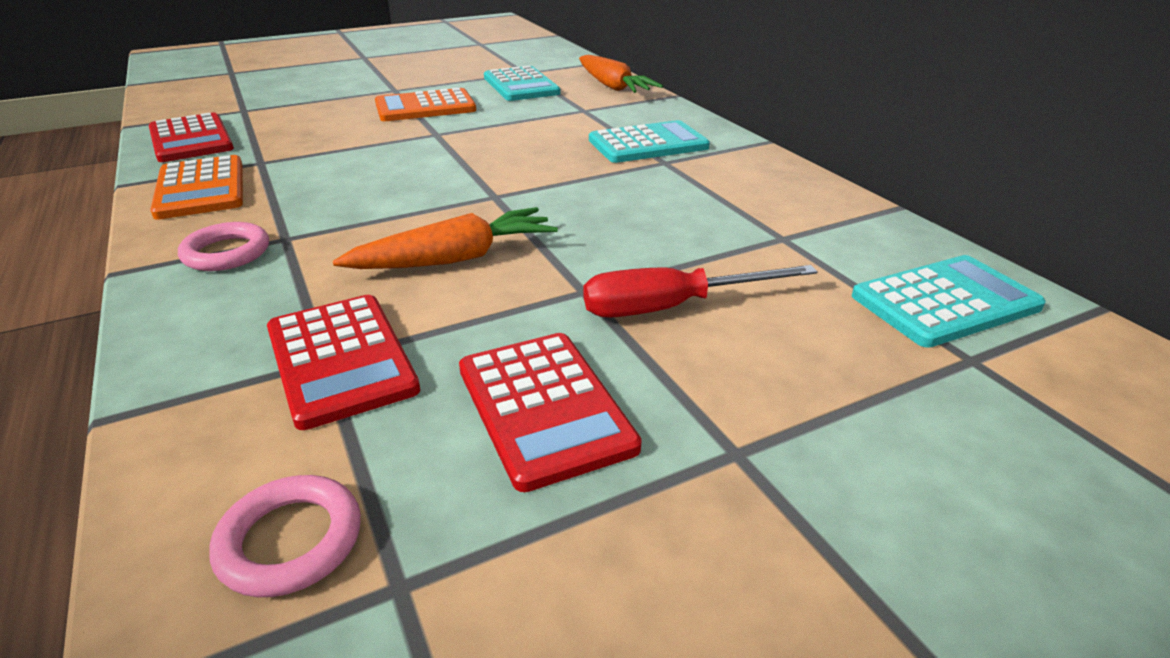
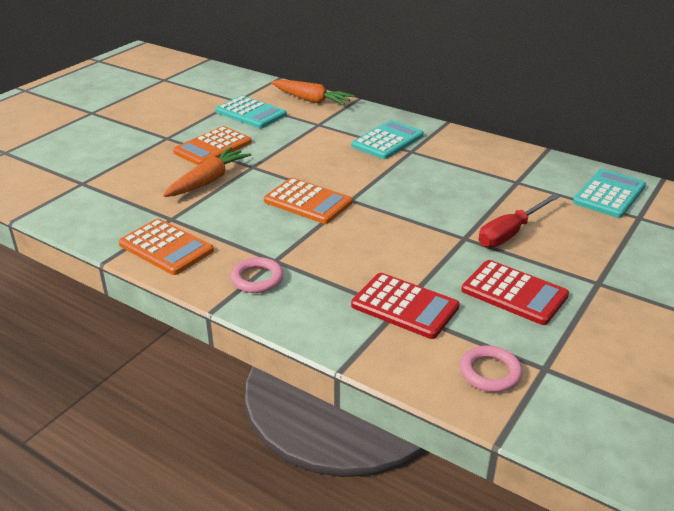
camera: 30 degrees left, 0 degrees up
(191, 139) = (88, 216): red calculator -> none
(436, 184) = (308, 202): none -> orange calculator
(455, 258) = (383, 242): orange carrot -> orange carrot (208, 181)

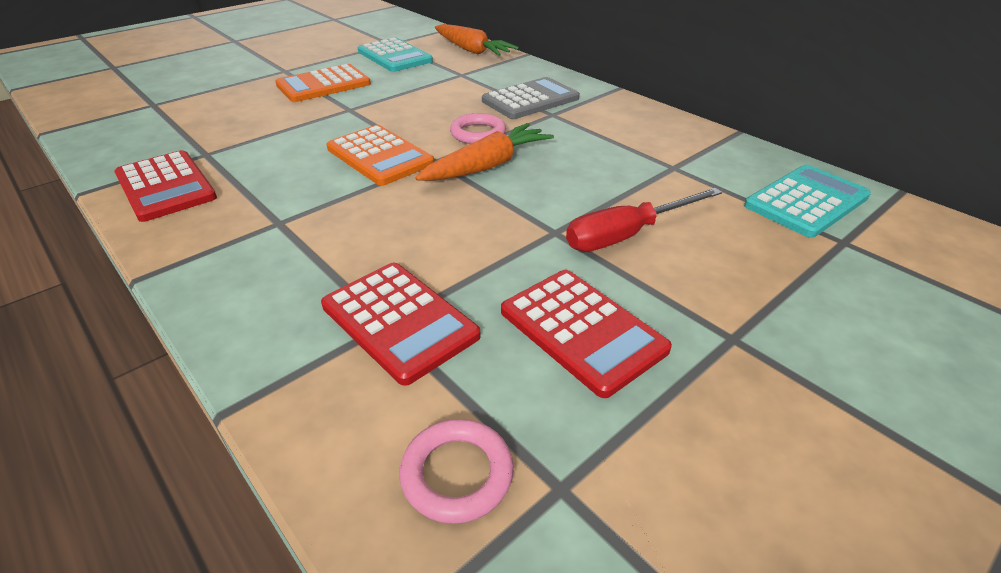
camera: 15 degrees right, 5 degrees up
(166, 247) = (165, 186): orange calculator -> red calculator
(208, 181) = (286, 118): orange carrot -> orange carrot (487, 166)
(257, 279) = (234, 243): pink ring -> pink ring (478, 133)
(387, 141) = (530, 100): turquoise calculator -> grey calculator

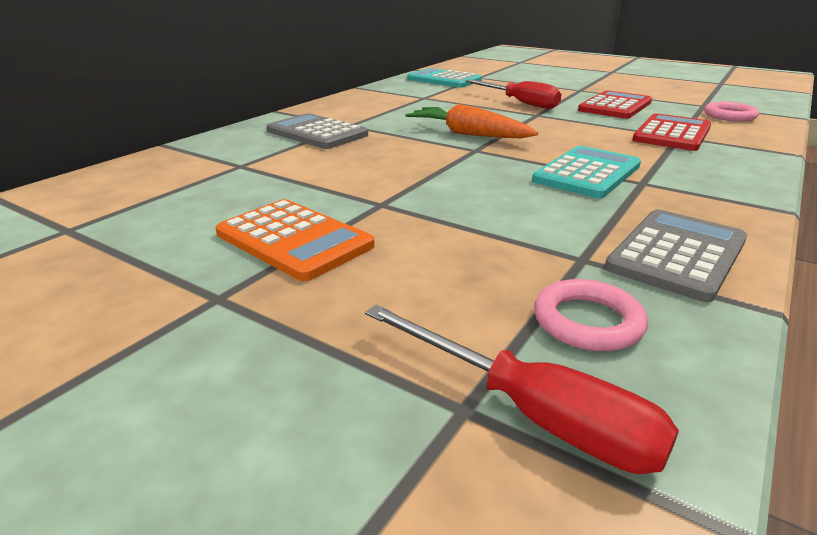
camera: 105 degrees left, 10 degrees down
(132, 114) = (531, 413): none -> red screwdriver
(165, 186) = (677, 254): red calculator -> grey calculator
(380, 156) = (488, 168): orange calculator -> none
(394, 56) = (151, 213): turquoise calculator -> turquoise calculator (587, 173)
(471, 50) = (137, 170): orange carrot -> none
(478, 133) = (409, 142): pink ring -> pink ring (587, 321)

